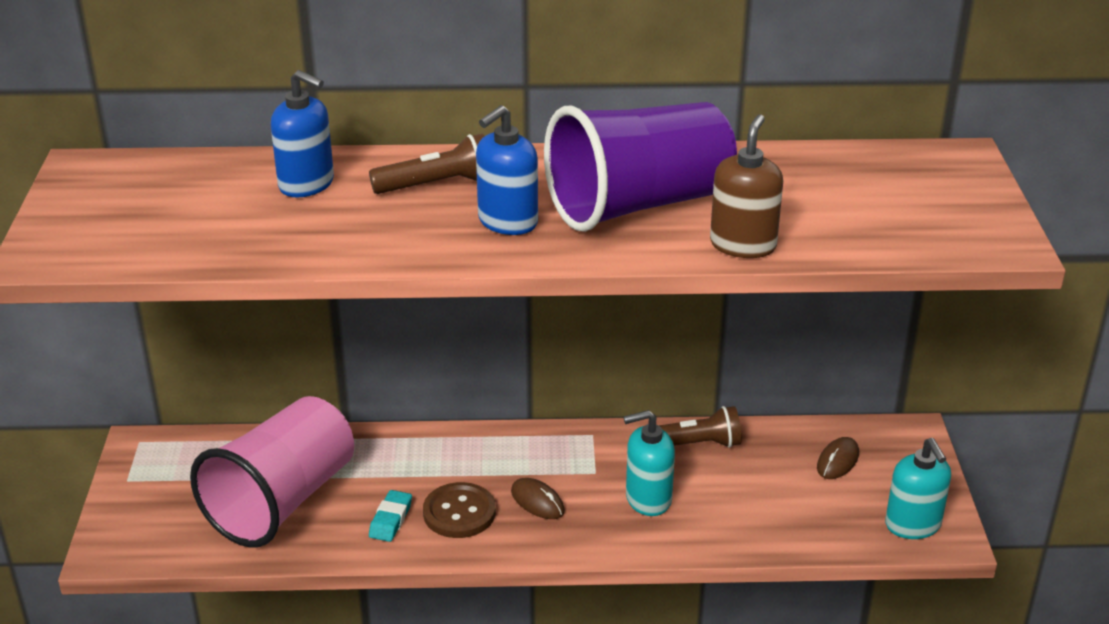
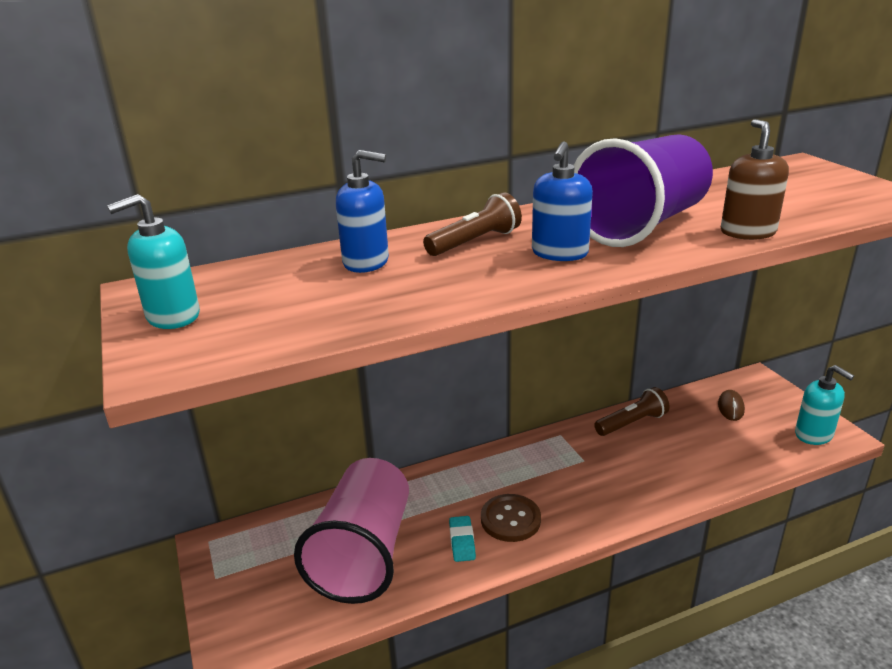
camera: 20 degrees left, 5 degrees down
(537, 501) = (561, 493): brown mouse -> none
(648, 499) = (635, 468): turquoise soap dispenser -> turquoise soap dispenser (173, 316)

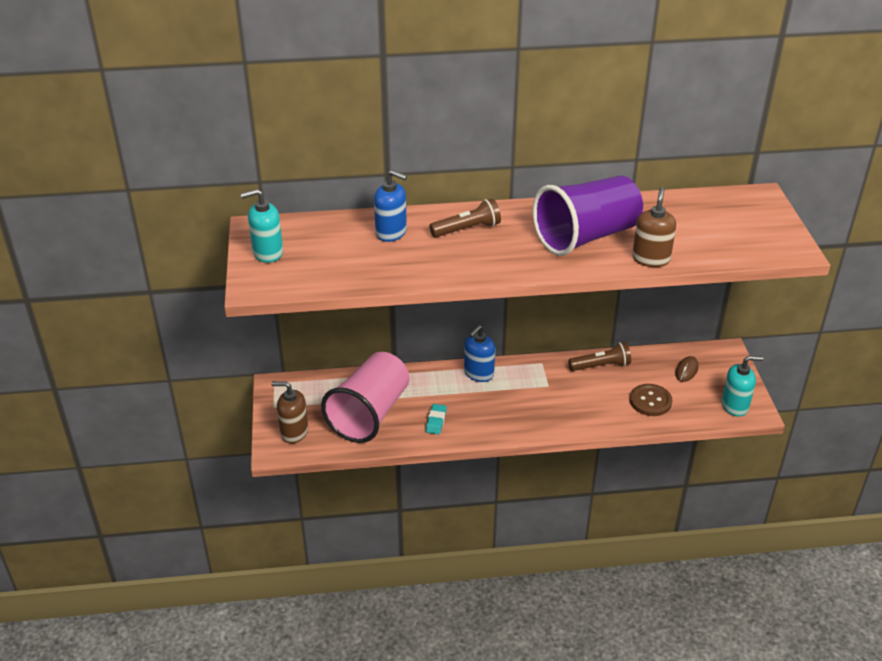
camera: 15 degrees right, 10 degrees up
(256, 611) = (294, 432): none -> brown soap dispenser
(510, 519) = (475, 414): brown button -> brown button (650, 401)
(559, 253) = (514, 251): blue soap dispenser -> blue soap dispenser (478, 373)
(814, 435) = (735, 406): turquoise soap dispenser -> turquoise soap dispenser turned 75 degrees counterclockwise

